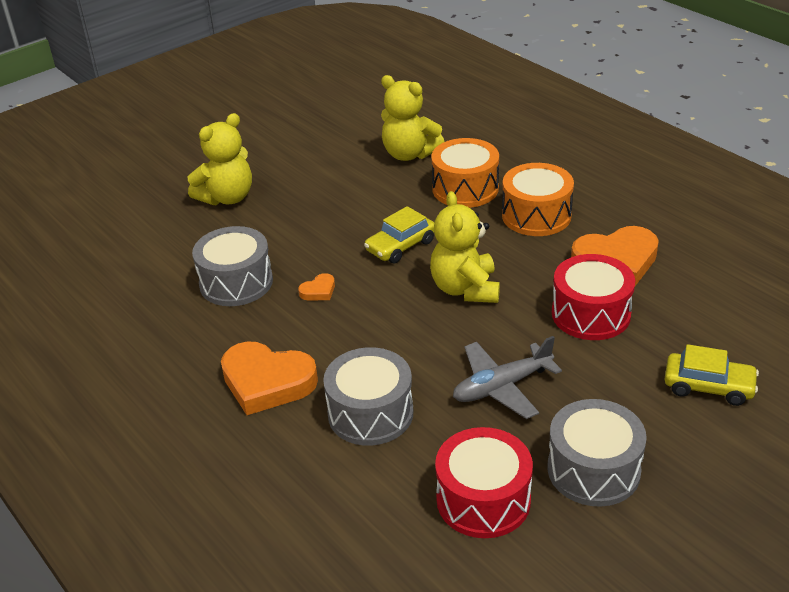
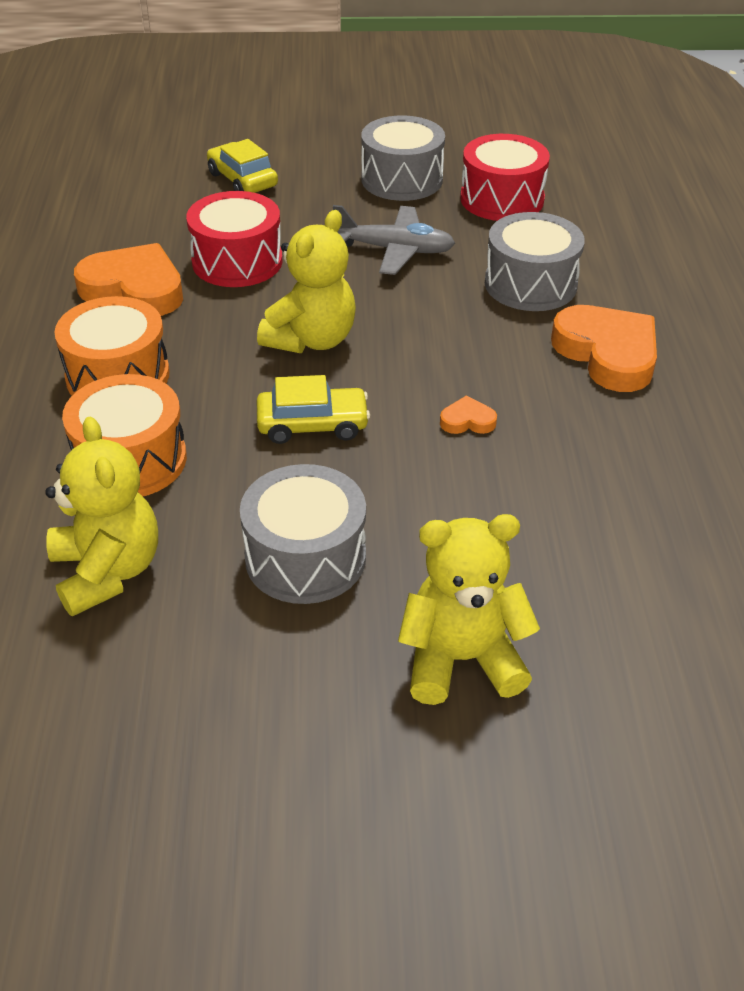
camera: 145 degrees left, 5 degrees up
(236, 282) = (559, 487): grey drum -> grey drum (305, 557)

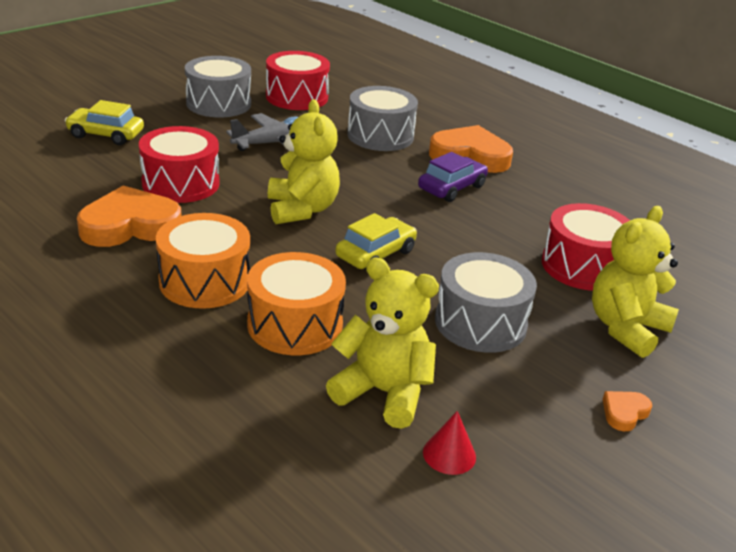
camera: 45 degrees left, 10 degrees down
(74, 667) = (449, 454): none -> red cone
(467, 421) = (454, 216): orange heart -> orange heart (624, 413)
(518, 385) = (451, 188): none -> purple car
(530, 558) = (582, 266): none -> red drum

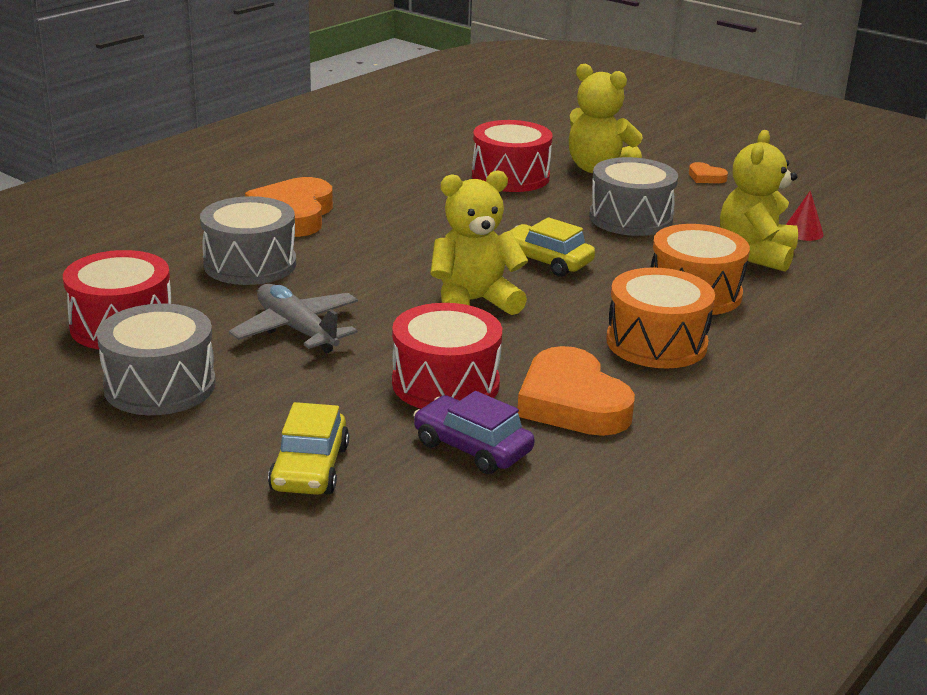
camera: 95 degrees left, 5 degrees down
(451, 188) = (380, 225): purple car -> purple car (472, 447)

